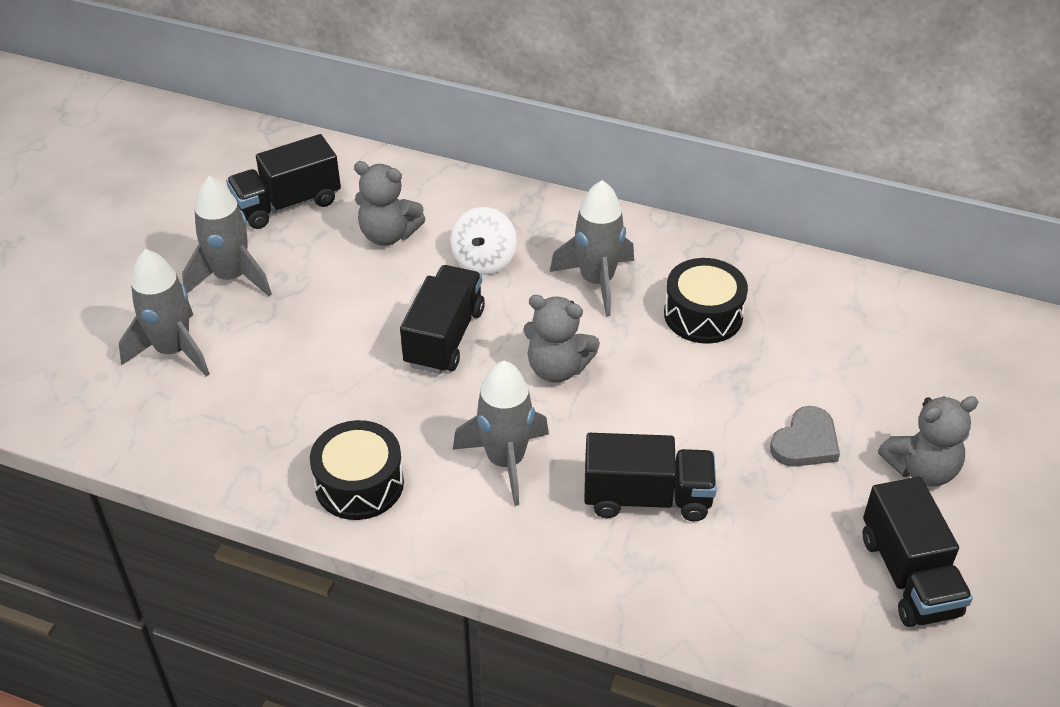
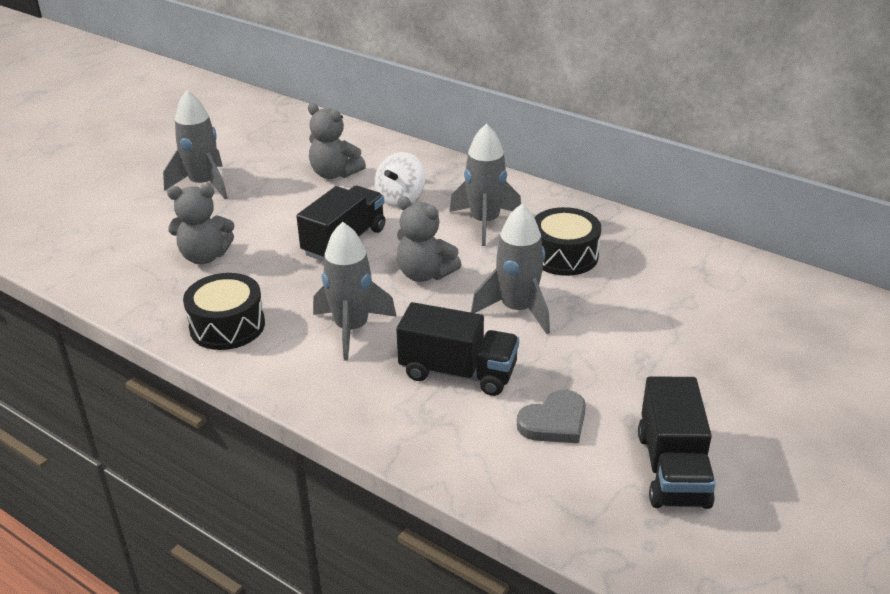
camera: 15 degrees right, 10 degrees down
(173, 350) = (136, 222): grey rocket -> grey rocket (517, 310)
(287, 204) = (269, 147): black truck -> none
(805, 442) = (616, 355): grey heart -> grey heart (554, 422)
(921, 469) = (716, 391): grey teddy bear -> grey teddy bear (204, 256)

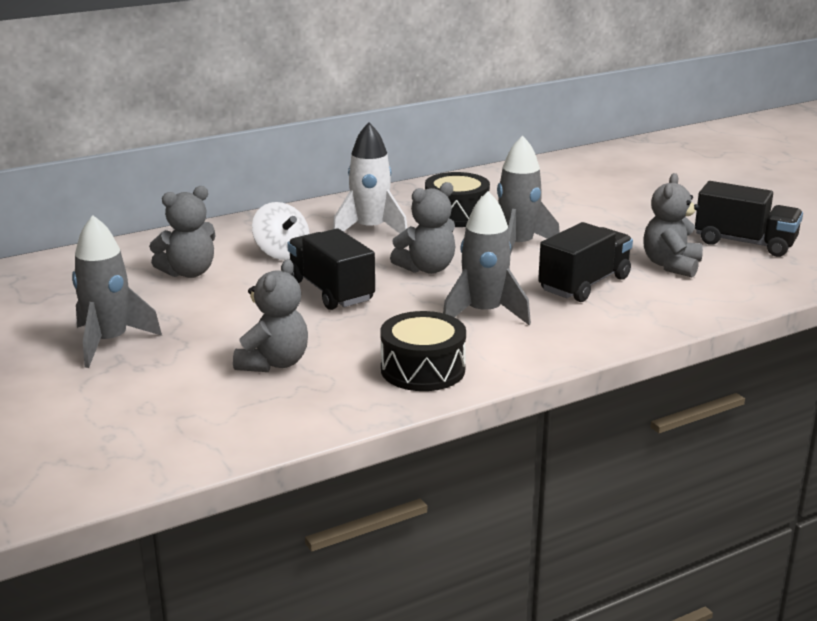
camera: 65 degrees left, 10 degrees down
(485, 222) = (370, 230): grey rocket -> white rocket
(554, 422) = (671, 265): grey heart -> grey teddy bear

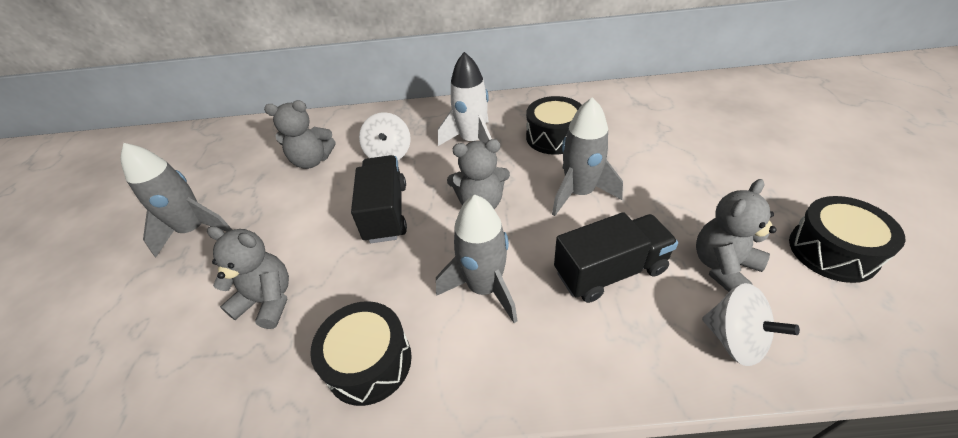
camera: 30 degrees right, 20 degrees up
(274, 363) = (268, 301): grey teddy bear -> grey teddy bear turned 120 degrees counterclockwise
(703, 297) = (734, 339): none -> white spinning top
(745, 243) = (832, 251): black truck -> black drum

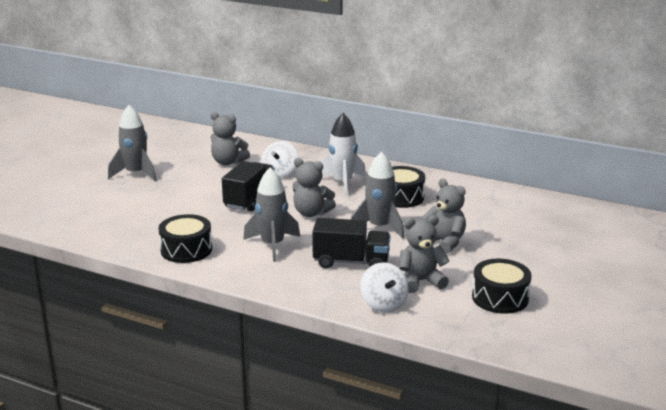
camera: 25 degrees right, 20 degrees down
(268, 301) = (154, 214): grey teddy bear -> grey teddy bear (444, 242)

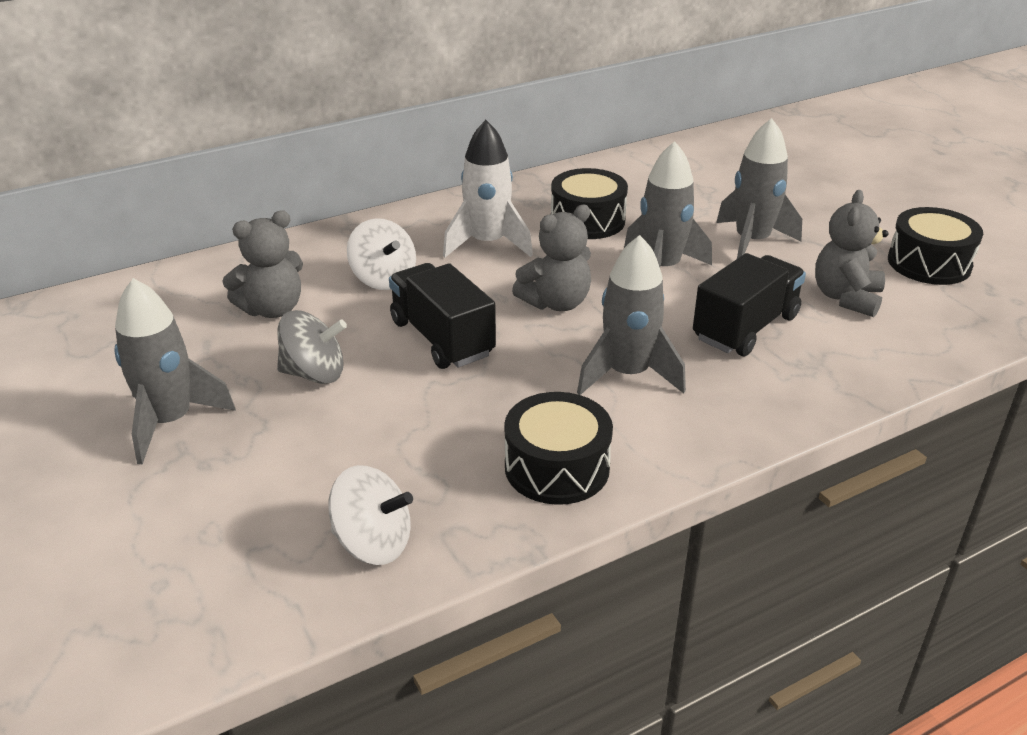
camera: 55 degrees left, 10 degrees up
(194, 185) = (314, 373): none -> grey spinning top
(383, 304) = (890, 348): white spinning top -> white spinning top (373, 543)
(444, 242) = (751, 242): grey teddy bear -> grey rocket

